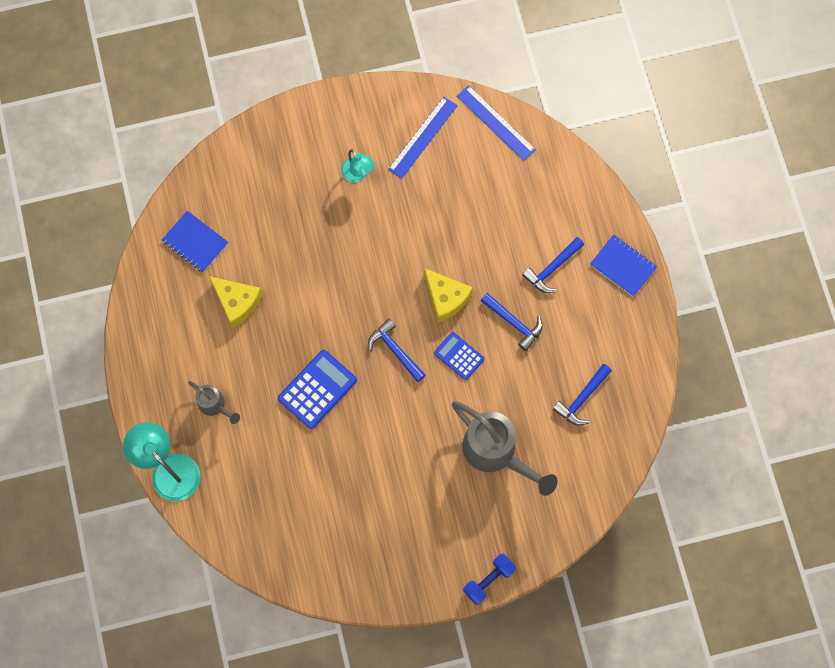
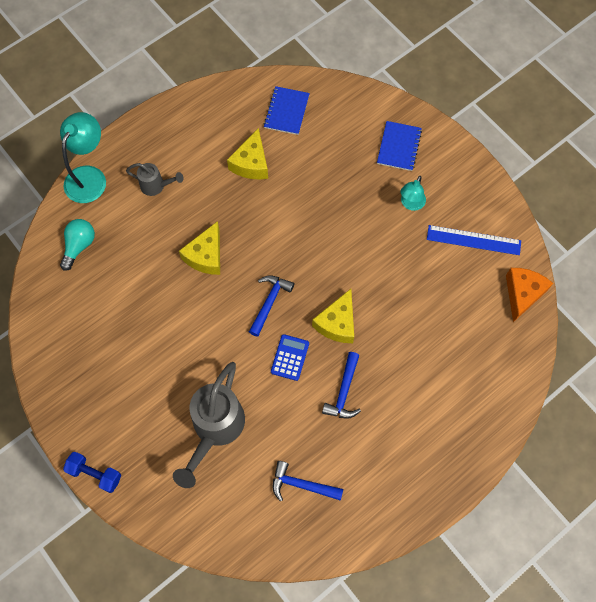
camera: 65 degrees right, 5 degrees down
(215, 406) = (156, 186): grey watering can -> grey watering can turned 90 degrees counterclockwise
(244, 509) = (79, 246): none -> turquoise light bulb
(317, 389) = (206, 256): blue calculator -> yellow cheese
(496, 122) = (522, 294): blue ruler -> orange cheese
(552, 268) = (412, 403): blue hammer -> none
(623, 266) = (449, 467): blue notebook -> blue notebook (399, 147)

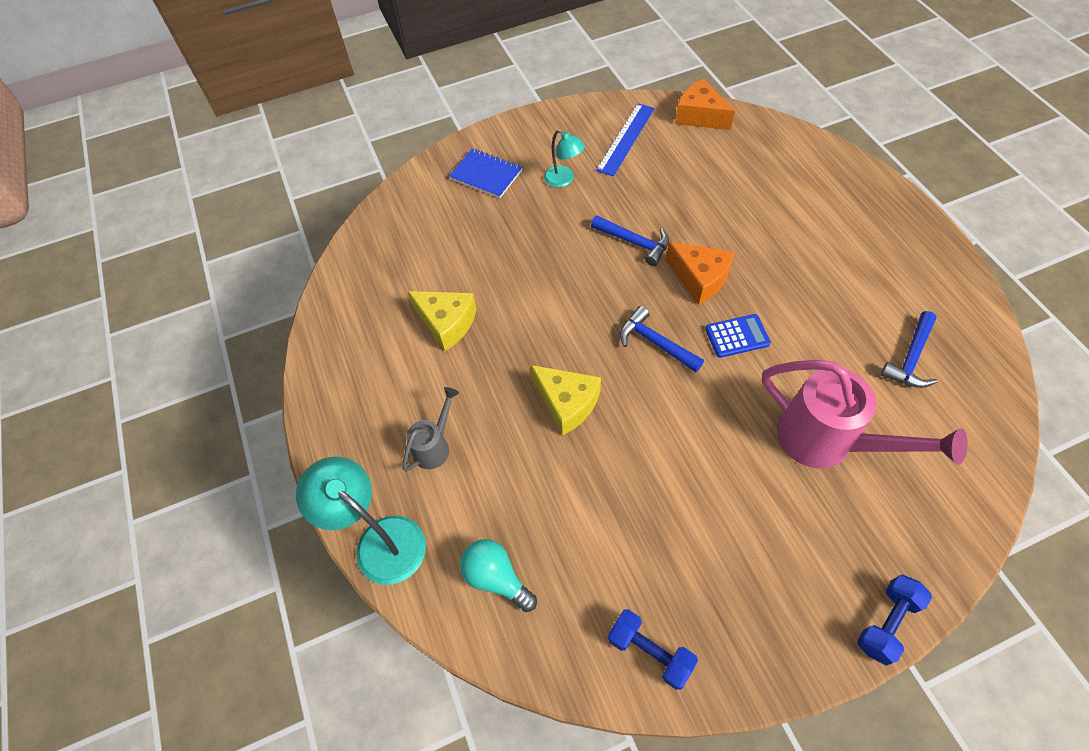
camera: 70 degrees left, 10 degrees down
(52, 339) = (650, 652): none -> blue dumbbell
(215, 429) = (828, 442): grey watering can -> pink watering can
(286, 111) = (388, 270): blue notebook -> none
(290, 357) = (737, 336): blue calculator -> blue calculator turned 135 degrees clockwise
(337, 323) = (700, 278): yellow cheese -> orange cheese
(344, 392) = (791, 290): blue hammer -> blue hammer (634, 243)

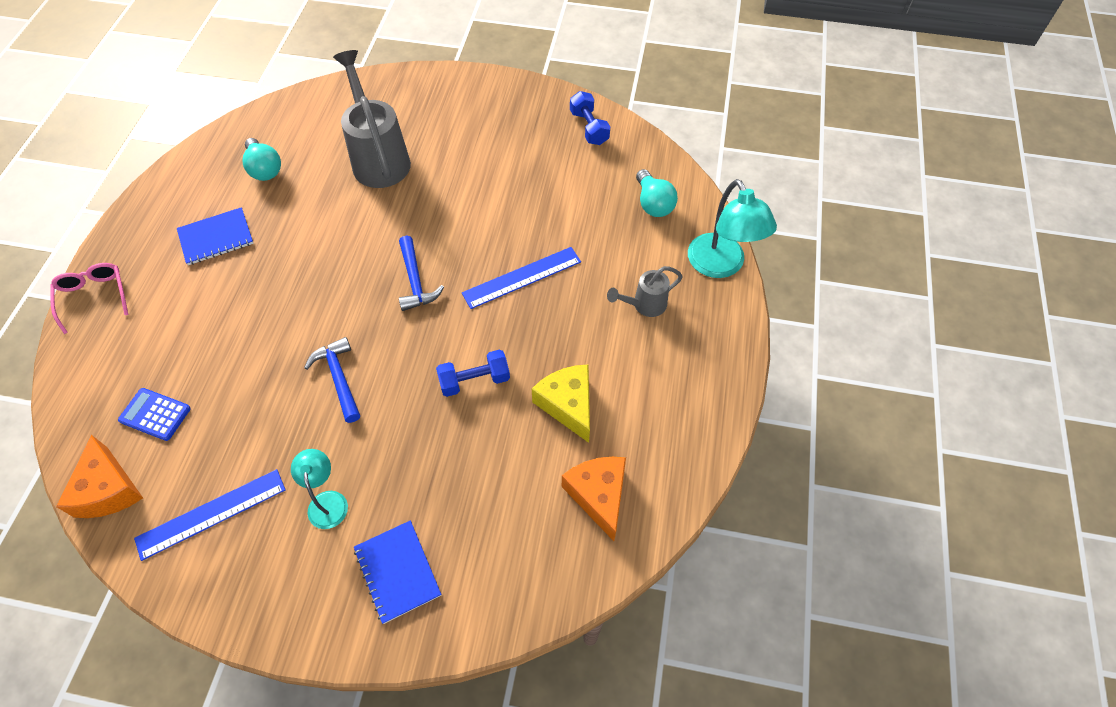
camera: 150 degrees left, 0 degrees up
(567, 403) = (522, 277): yellow cheese -> blue ruler
(700, 278) = (325, 309): orange cheese -> orange cheese (598, 495)
(737, 336) = (353, 249): blue calculator -> blue calculator (155, 414)
(828, 442) = (378, 157): pink watering can -> grey watering can
(856, 276) = (216, 238): none -> blue notebook
(873, 187) = (94, 297): none -> pink glasses
(886, 623) = (453, 76): blue dumbbell -> blue dumbbell (474, 380)
(910, 358) = (264, 169): blue hammer -> turquoise light bulb

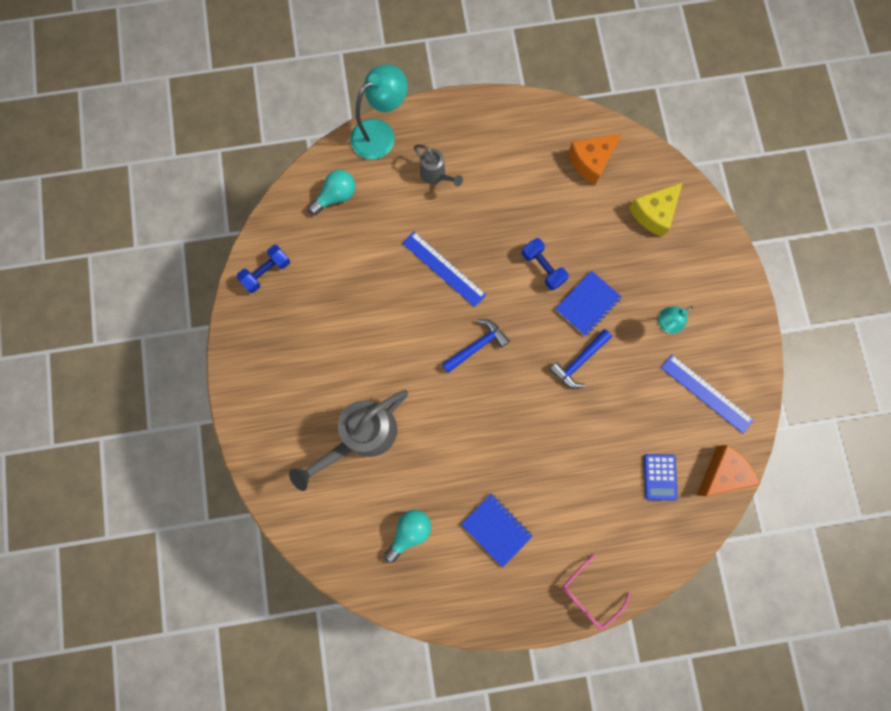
camera: 110 degrees left, 20 degrees up
(397, 572) = (689, 260): blue notebook -> blue notebook (587, 304)
(568, 405) = (536, 200): yellow cheese -> yellow cheese (653, 213)

